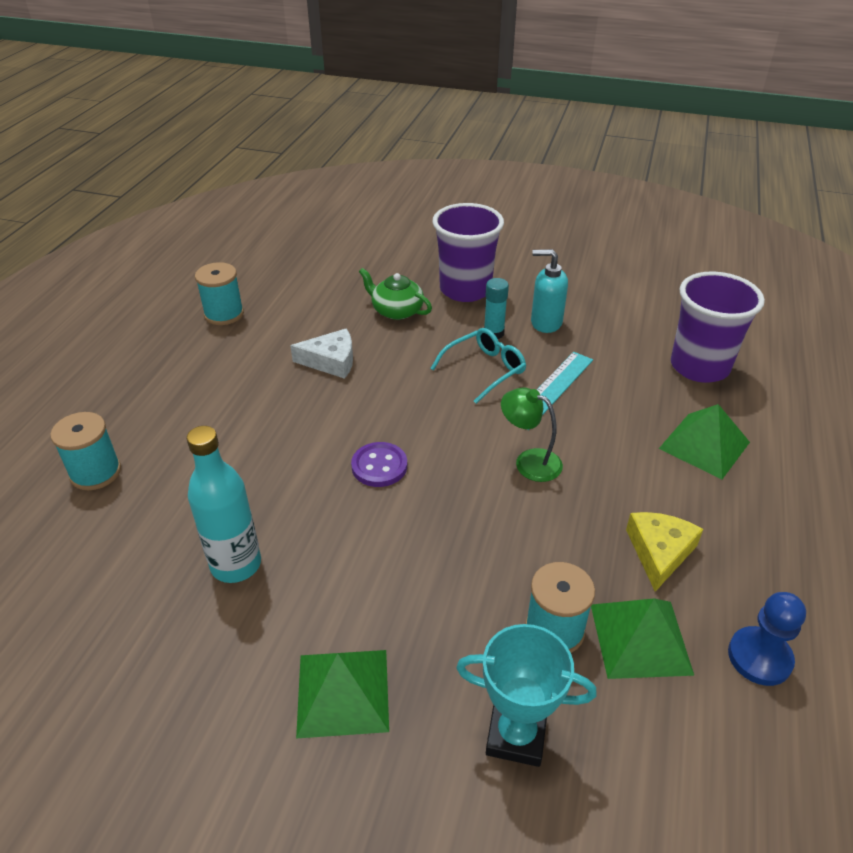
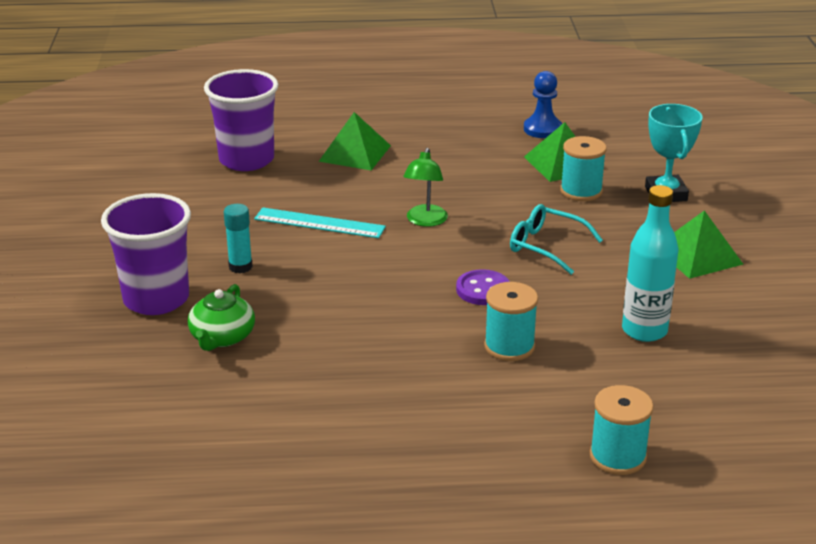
camera: 110 degrees left, 10 degrees down
(224, 314) = (289, 474): turquoise spool -> turquoise spool (509, 346)
(331, 361) = (344, 358): white cheese -> none
(484, 370) = (308, 261): turquoise glasses -> turquoise glasses (546, 246)
(545, 322) = (206, 240): turquoise soap dispenser -> none
(659, 552) = (483, 163): yellow cheese -> none

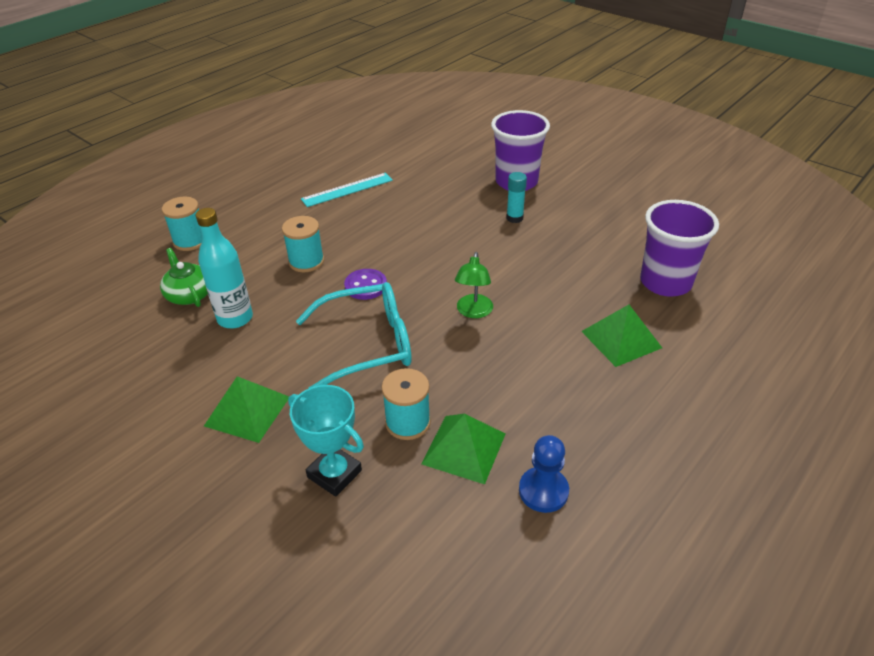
camera: 135 degrees right, 10 degrees up
(222, 337) = (453, 185): green teapot -> green teapot (189, 294)
(319, 223) = (529, 268): turquoise ruler -> turquoise ruler (347, 189)
(425, 221) = (473, 312): green lamp -> green lamp turned 135 degrees counterclockwise
(546, 246) = (368, 344): turquoise glasses -> turquoise glasses, size x1.59

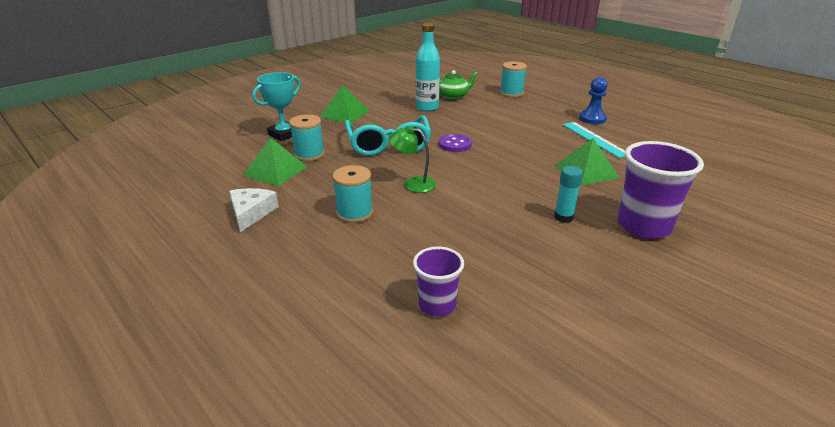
camera: 95 degrees right, 10 degrees down
(306, 261) = (487, 125): turquoise spool -> turquoise spool (354, 213)
(543, 491) = (221, 194): blue pawn -> blue pawn (592, 119)
(577, 442) = (251, 213): none -> white cheese
(621, 339) = (353, 254): green pyramid -> green pyramid (586, 171)
(665, 282) = (437, 305): purple cup -> purple cup, size x0.58

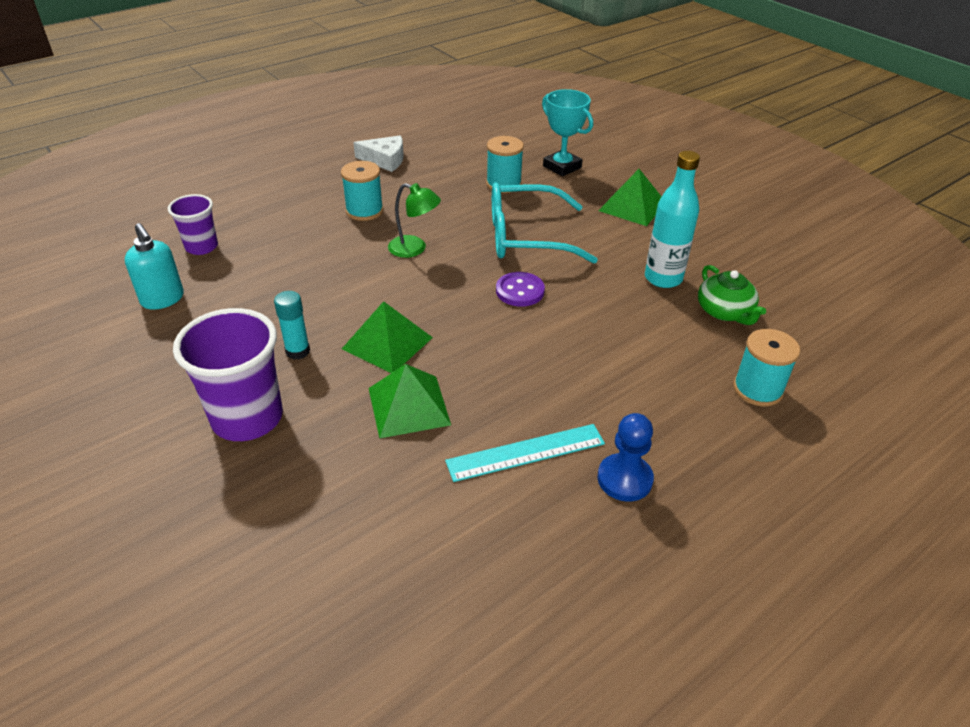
camera: 95 degrees right, 10 degrees up
(275, 171) = (467, 167): green pyramid -> green pyramid (387, 343)
(413, 184) = (414, 249): green lamp -> green lamp turned 90 degrees clockwise
(538, 309) = (163, 299): none -> turquoise soap dispenser

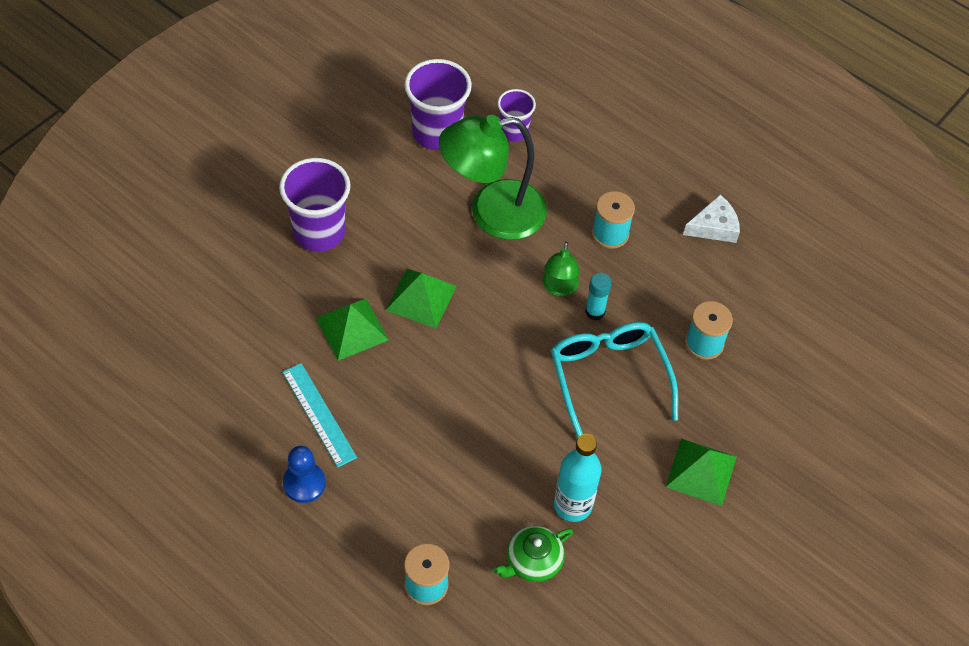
camera: 75 degrees right, 15 degrees up
(163, 299) = (437, 133): turquoise soap dispenser -> purple cup
(298, 351) = (396, 240): turquoise glue stick -> turquoise glue stick (595, 312)
(299, 276) = (492, 213): none -> green lamp
(385, 160) = (714, 226): white cheese -> white cheese turned 105 degrees counterclockwise
(520, 291) = (517, 384): purple button -> none
(562, 167) = (763, 395): turquoise trophy -> none

